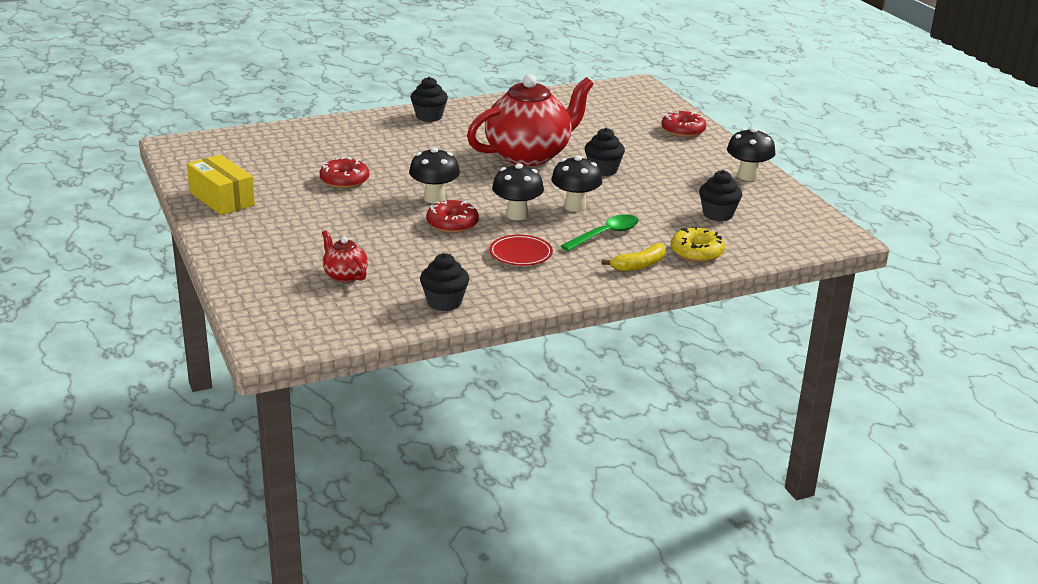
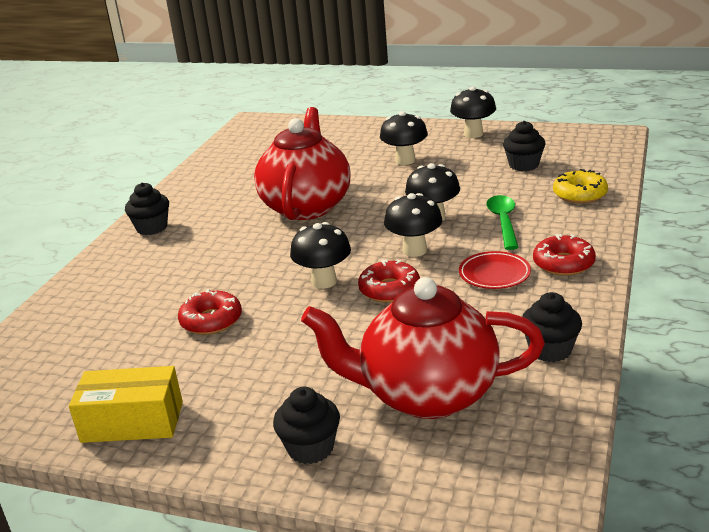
camera: 45 degrees left, 0 degrees up
(345, 276) = (427, 394): red teapot -> red teapot, size x2.31
(603, 170) = (383, 184): black cupcake -> black cupcake (310, 448)
(639, 265) = (577, 226): yellow banana -> none
(655, 165) = (405, 160): none -> black mushroom
(683, 130) = (361, 131): red donut -> red donut (563, 263)

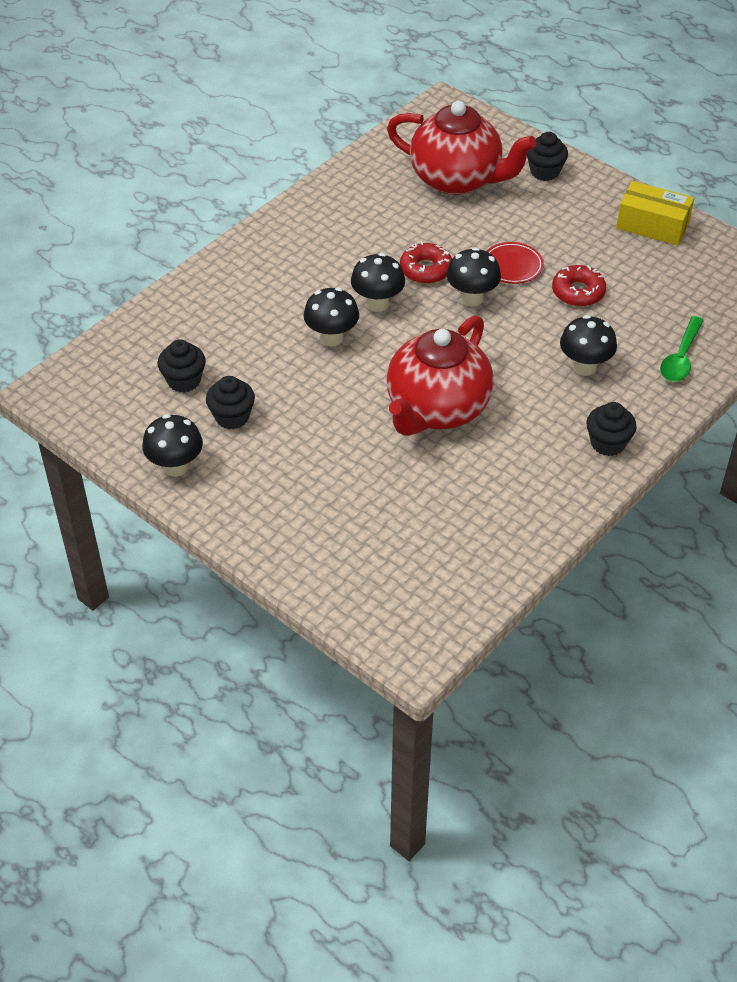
camera: 160 degrees left, 20 degrees up
(405, 160) = (288, 447): black mushroom -> black mushroom (584, 367)
(494, 274) = (337, 253): red plate -> red plate (512, 266)
(503, 222) = (279, 307): green spoon -> green spoon (681, 357)
(550, 350) = (358, 180): black cupcake -> black cupcake (232, 417)
(563, 263) = (279, 243): red donut -> none
(580, 194) = (183, 314): yellow donut -> none

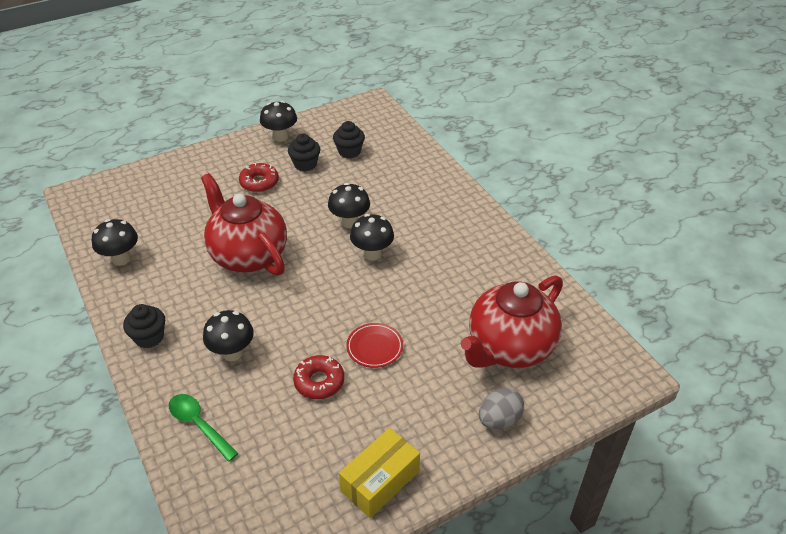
camera: 110 degrees right, 5 degrees down
(426, 269) = (397, 291): red donut -> red donut (259, 182)
(472, 298) = (349, 309): black mushroom -> black mushroom (121, 259)
(545, 172) = (499, 420): black cupcake -> grey egg

